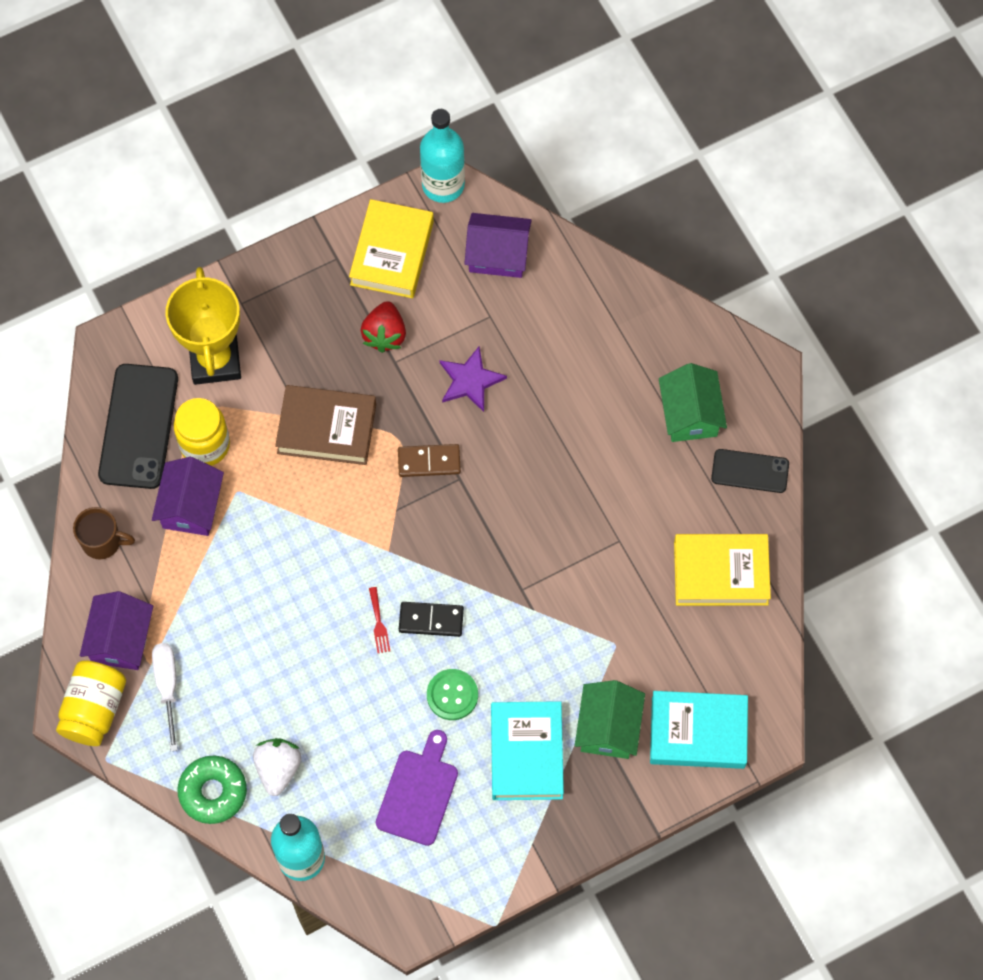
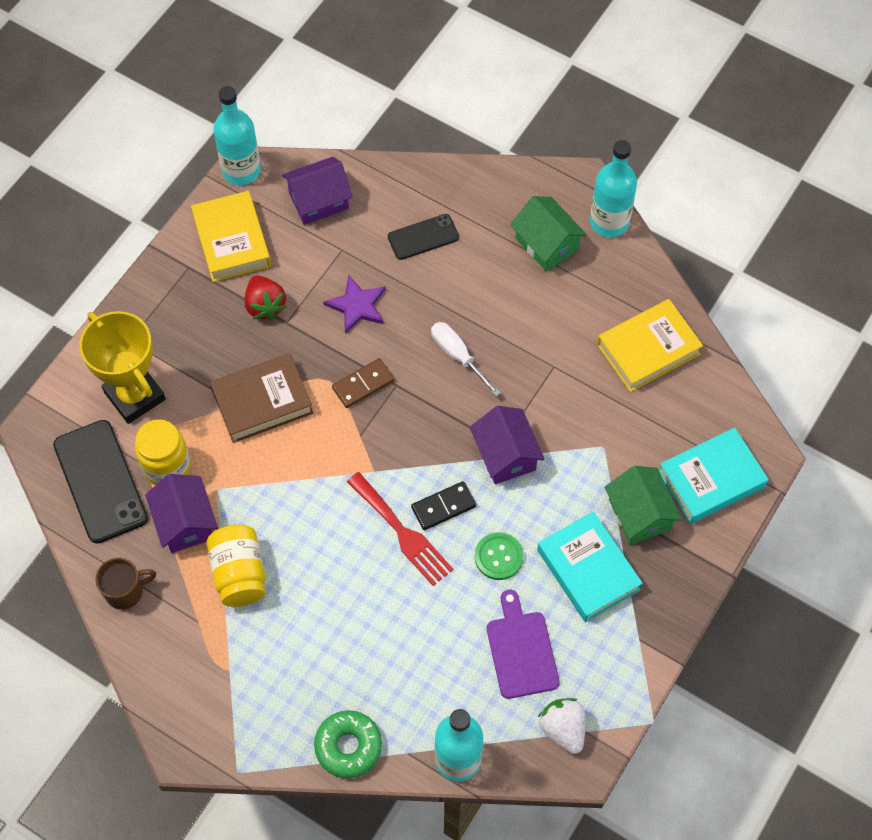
camera: 30 degrees left, 5 degrees down
(94, 709) = (202, 735): yellow jar -> yellow jar (239, 574)
(121, 640) = (190, 664): purple house -> purple house (505, 455)
(167, 686) = (254, 680): white screwdriver -> white screwdriver (457, 355)
(278, 769) = (392, 696): white strawberry -> white strawberry (563, 729)
(379, 623) = (402, 532): red fork -> red fork, size x2.18
(750, 471) = (620, 263): black phone -> black phone (423, 237)
(766, 424) = (609, 222): none -> turquoise bottle

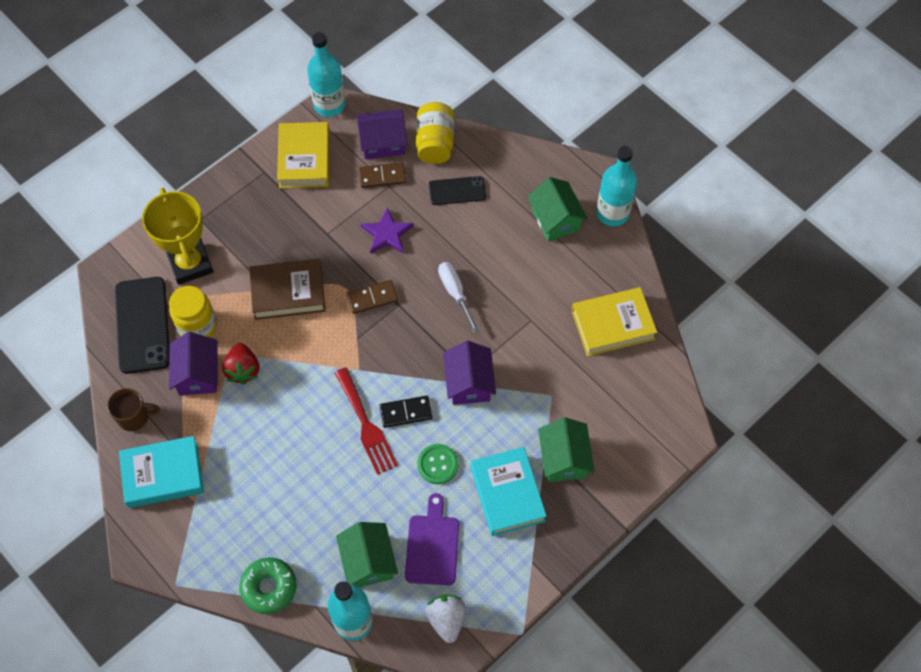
camera: 15 degrees right, 0 degrees up
(239, 574) = (227, 425): yellow jar -> yellow jar (435, 143)
(265, 305) = (314, 216): red strawberry -> red strawberry (243, 370)
(330, 240) = (382, 176): none -> brown domino
(453, 687) = (368, 561): none -> green house
(711, 479) = (632, 445): turquoise book -> turquoise book (163, 474)

